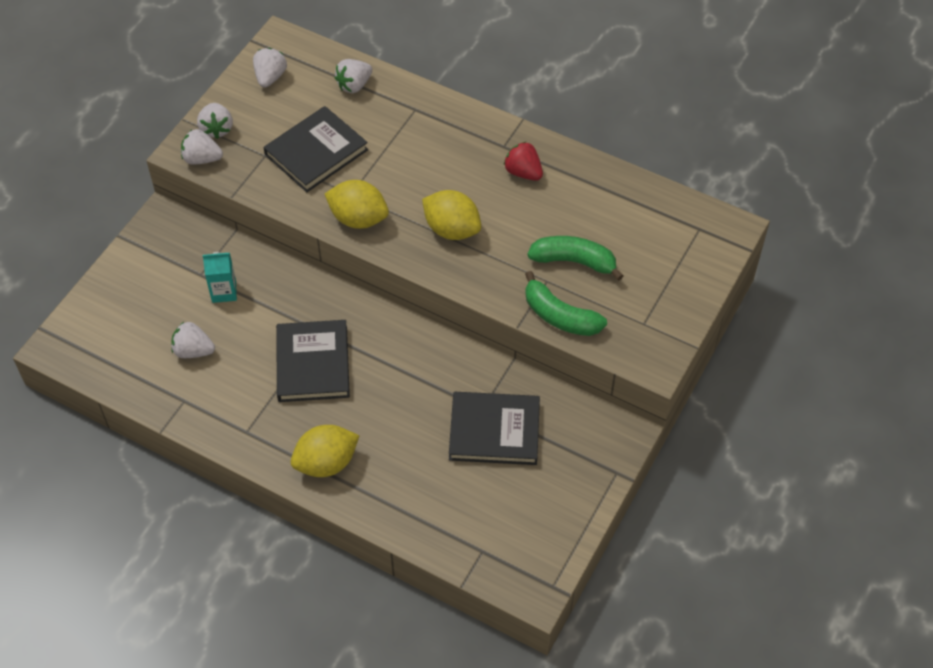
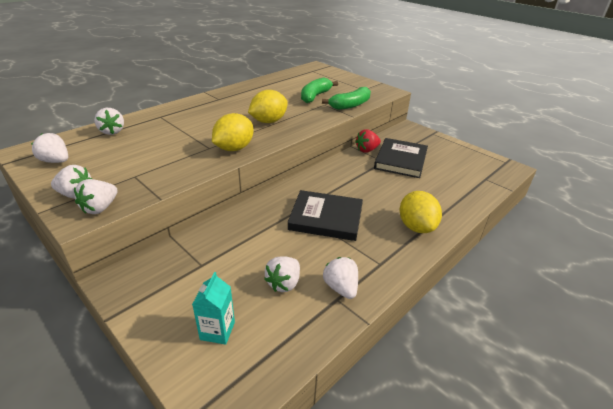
camera: 75 degrees left, 20 degrees down
(200, 401) = (341, 288): none -> white strawberry
(224, 292) = (230, 253): turquoise carton -> turquoise carton (217, 331)
(316, 152) = (156, 154): black book -> none
(523, 172) = (243, 97): red strawberry -> red strawberry (367, 150)

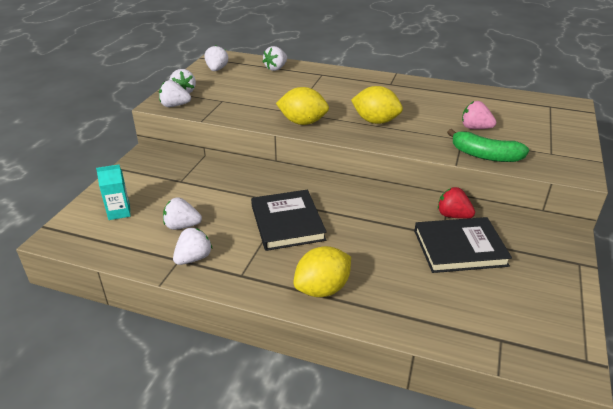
camera: 65 degrees right, 0 degrees up
(315, 96) = (475, 128): green banana -> pink strawberry

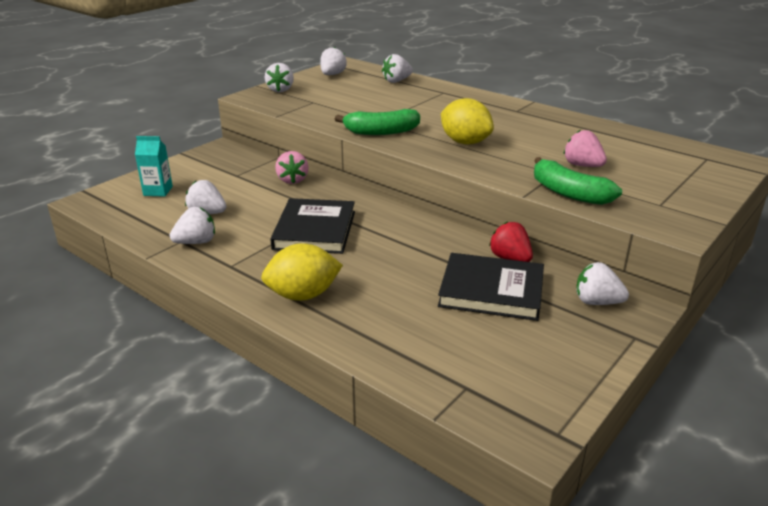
camera: 20 degrees right, 5 degrees down
(174, 105) = (262, 100): white strawberry -> white strawberry (597, 302)
(233, 176) = (292, 180): none -> pink strawberry
(303, 122) = (381, 132): yellow lemon -> green banana

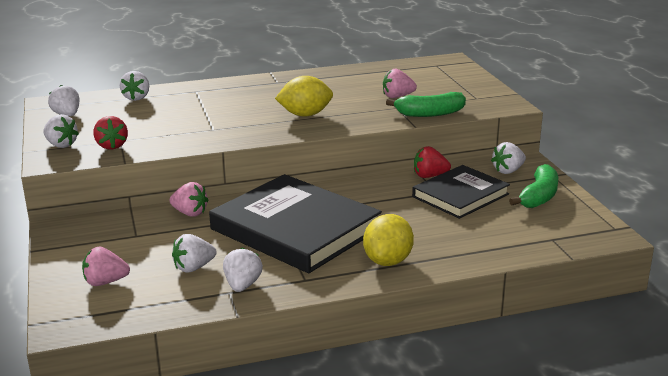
camera: 55 degrees left, 5 degrees down
(158, 191) = (105, 282): turquoise carton -> pink strawberry
(299, 103) = (112, 146): none -> red strawberry
(315, 230) = (295, 229): black book -> black book, size x1.64
(381, 132) = (237, 134): green banana -> green banana (539, 196)

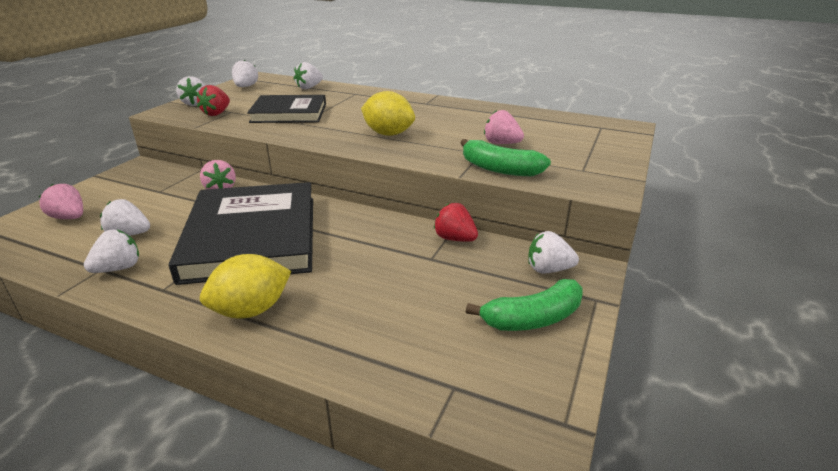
camera: 40 degrees right, 5 degrees up
(460, 195) = (447, 274): black book -> black book (289, 113)

